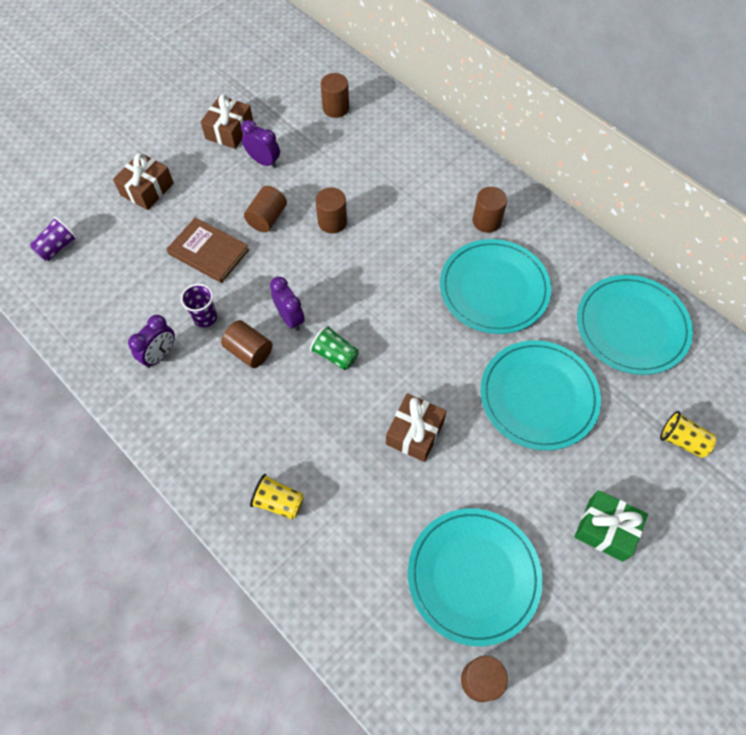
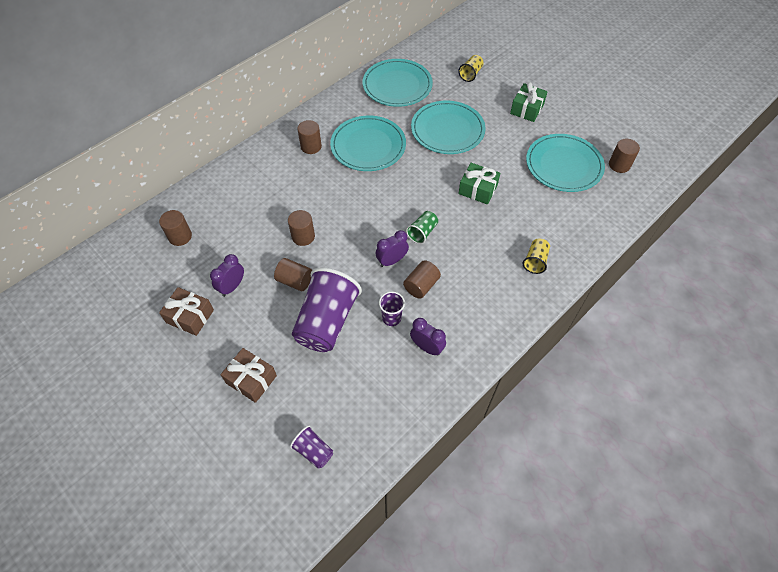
camera: 90 degrees left, 5 degrees down
(208, 252) = (327, 321): brown book -> purple cup
(415, 433) = (478, 189): brown gift -> green gift

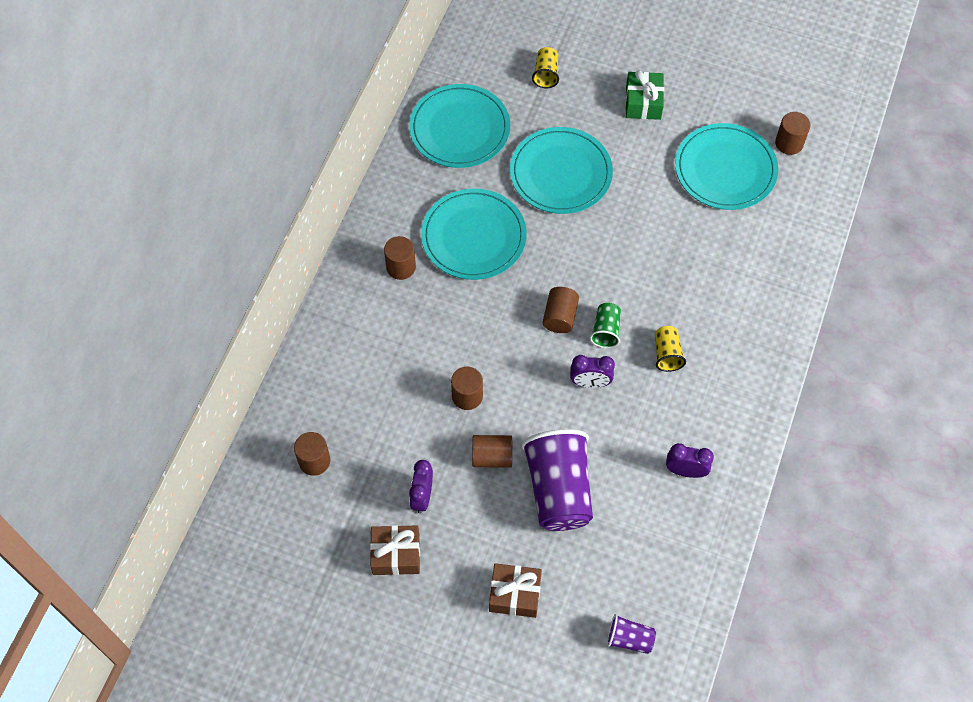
camera: 25 degrees left, 5 degrees up
(391, 318) = (628, 454): purple cup -> none
(392, 261) = (590, 383): purple clock -> purple clock turned 120 degrees counterclockwise
(421, 285) = (640, 400): brown cylinder -> brown cylinder (560, 317)
(478, 189) = (641, 245): green gift -> none
(535, 261) = (751, 314): yellow cup -> yellow cup (667, 354)

